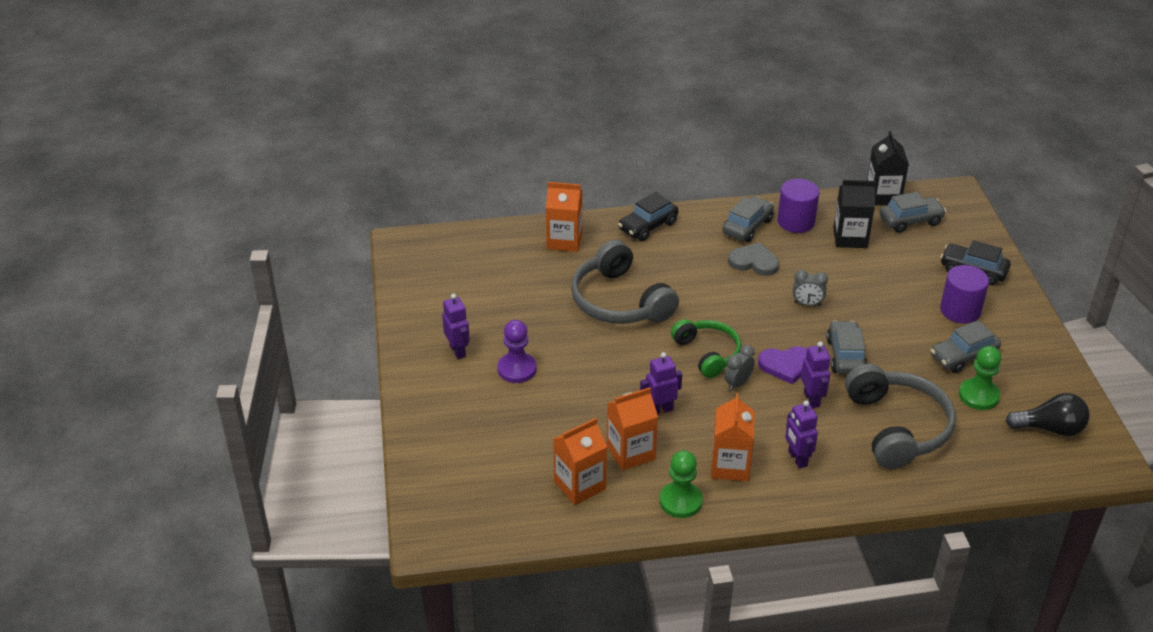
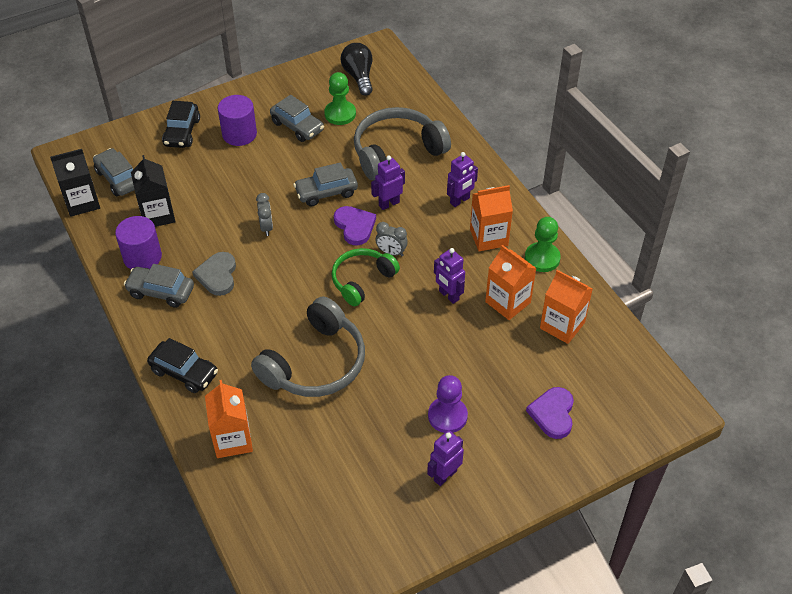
camera: 110 degrees left, 10 degrees up
(478, 441) = (552, 414): none -> purple heart

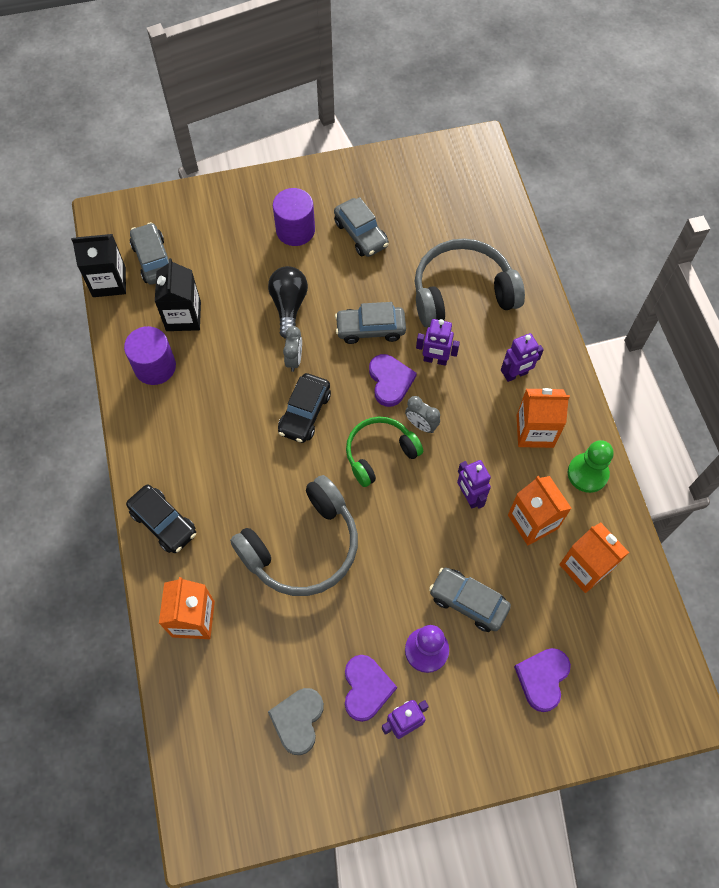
camera: 15 degrees right, 15 degrees up
(161, 292) = (164, 415): grey car -> grey car (468, 602)
(182, 132) = (234, 214): black car -> black car (304, 413)
(217, 275) = (227, 409): grey heart -> grey heart (298, 720)
(340, 114) = (412, 227): green pawn -> none
(359, 76) = (446, 181): black light bulb -> black light bulb (289, 306)
(389, 204) = (435, 360): purple robot -> purple robot turned 150 degrees counterclockwise
(404, 456) = (366, 688): none -> purple heart

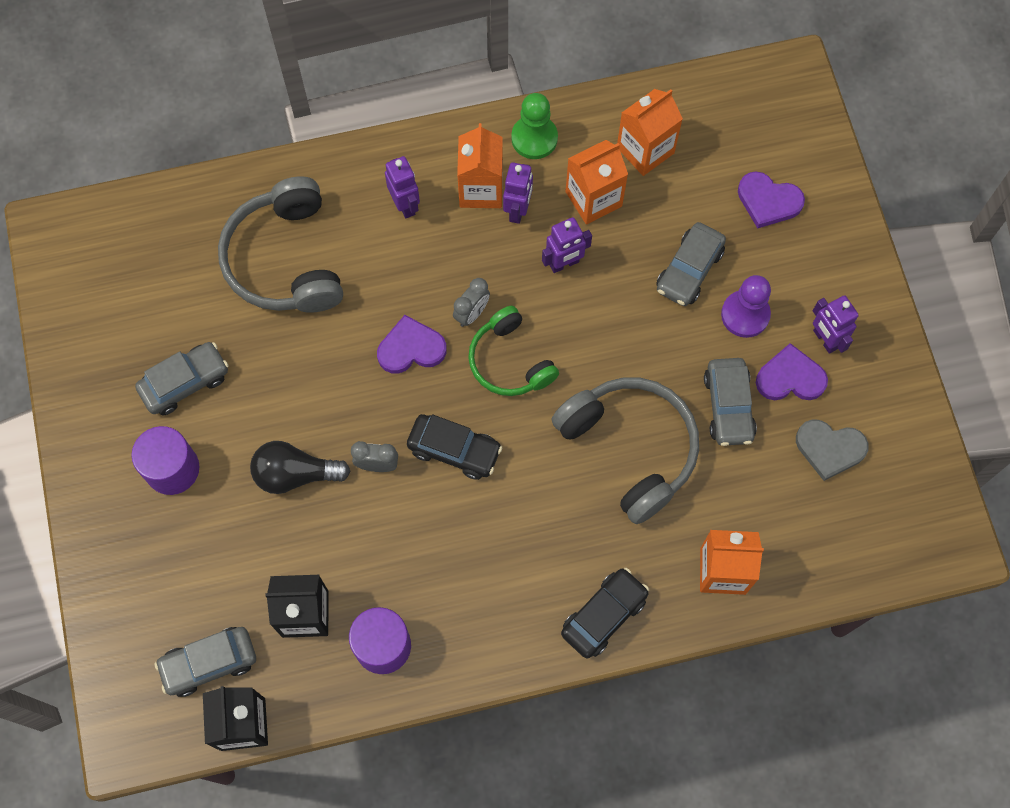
camera: 90 degrees left, 5 degrees up
(370, 329) = (335, 371): grey car -> grey car (728, 406)
(435, 360) = (382, 295): purple robot -> purple robot (518, 210)

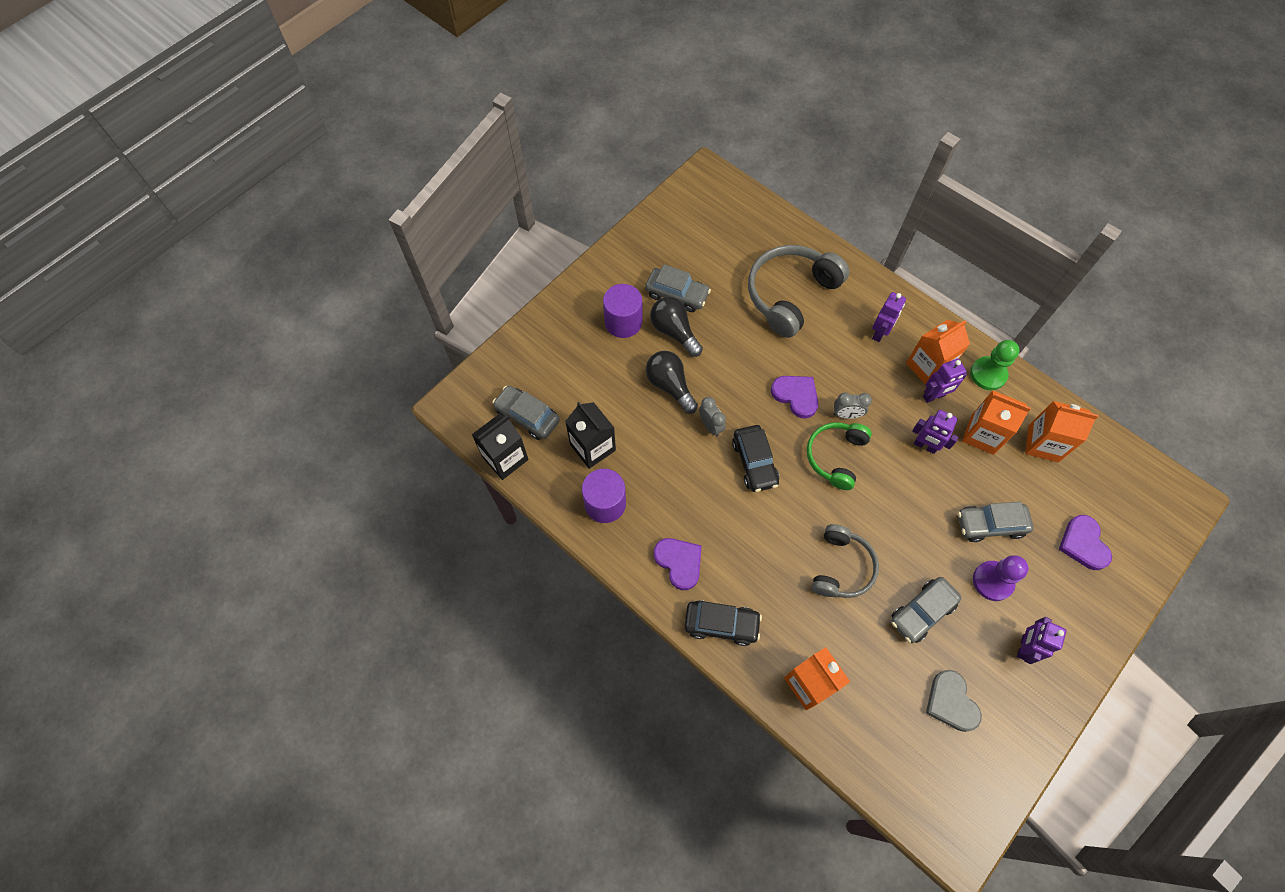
camera: 55 degrees right, 5 degrees down
(231, 420) = (674, 332): none -> black light bulb
(630, 448) = (841, 567): grey headphones -> grey headphones, size x0.64
(790, 377) = (976, 641): purple heart -> purple heart (679, 562)

